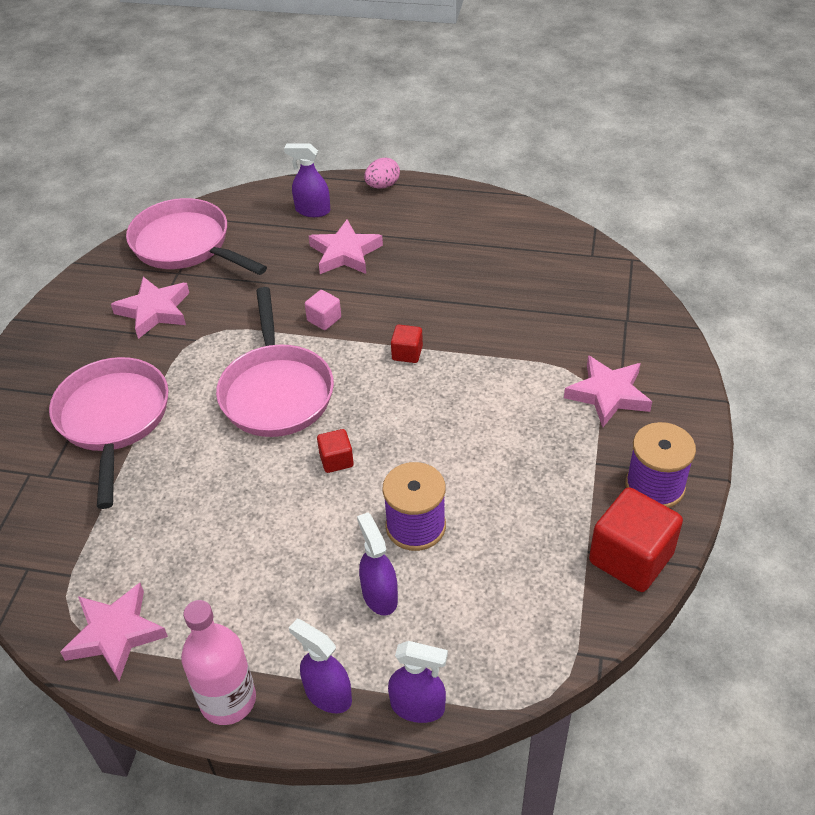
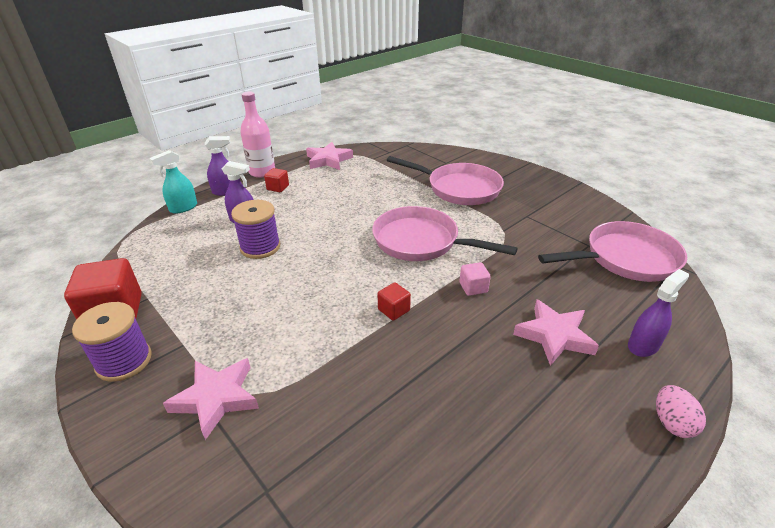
camera: 125 degrees right, 10 degrees down
(154, 311) = (549, 224): pink star -> none
(336, 460) = (340, 241): red cube -> red cube (278, 188)
(418, 707) = (183, 208): purple spray bottle -> turquoise spray bottle

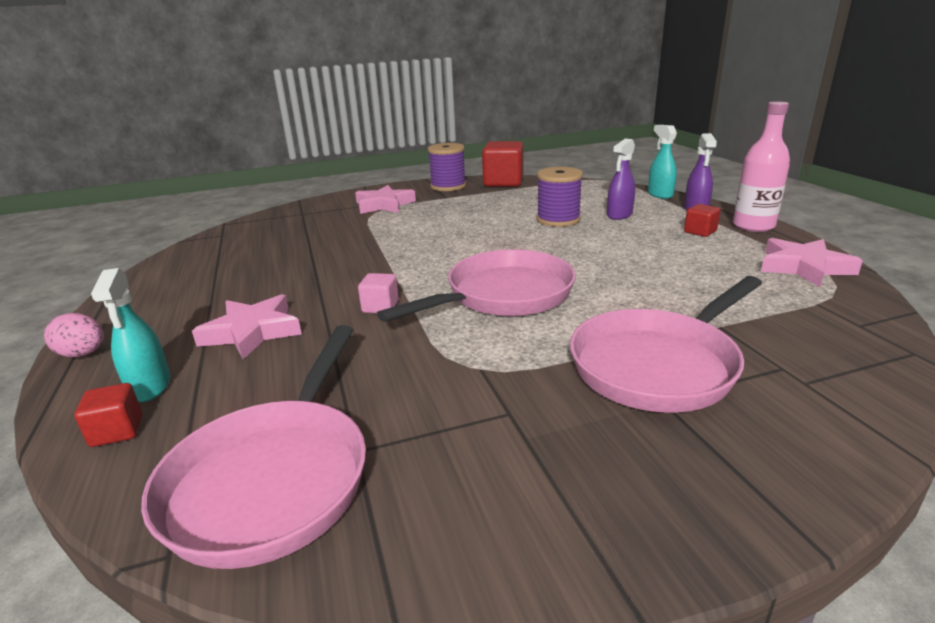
camera: 115 degrees right, 10 degrees down
(394, 310) = (397, 261): red cube -> red cube (117, 431)
(643, 345) = (150, 387): purple spray bottle -> turquoise spray bottle

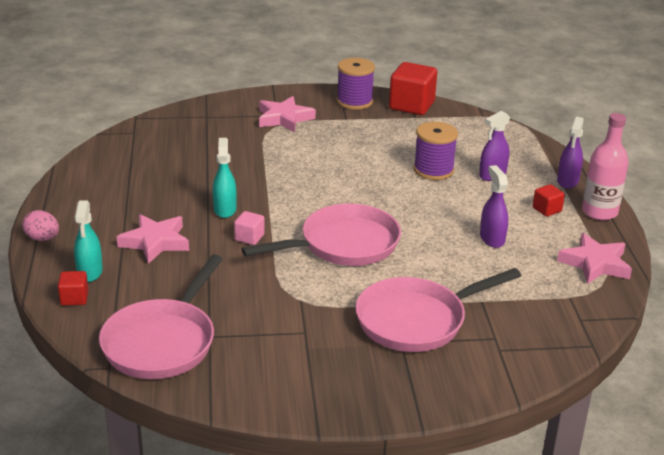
camera: 10 degrees right, 5 degrees up
(660, 194) = (551, 154): turquoise spray bottle -> turquoise spray bottle (225, 209)
(669, 263) = (492, 238): none -> purple spray bottle

